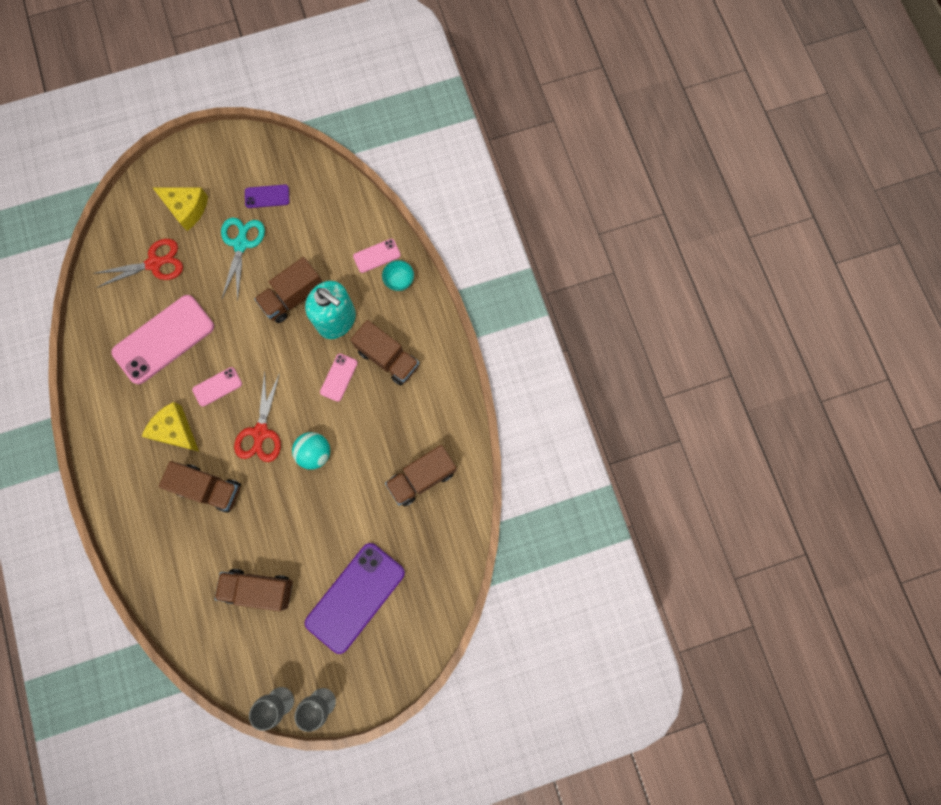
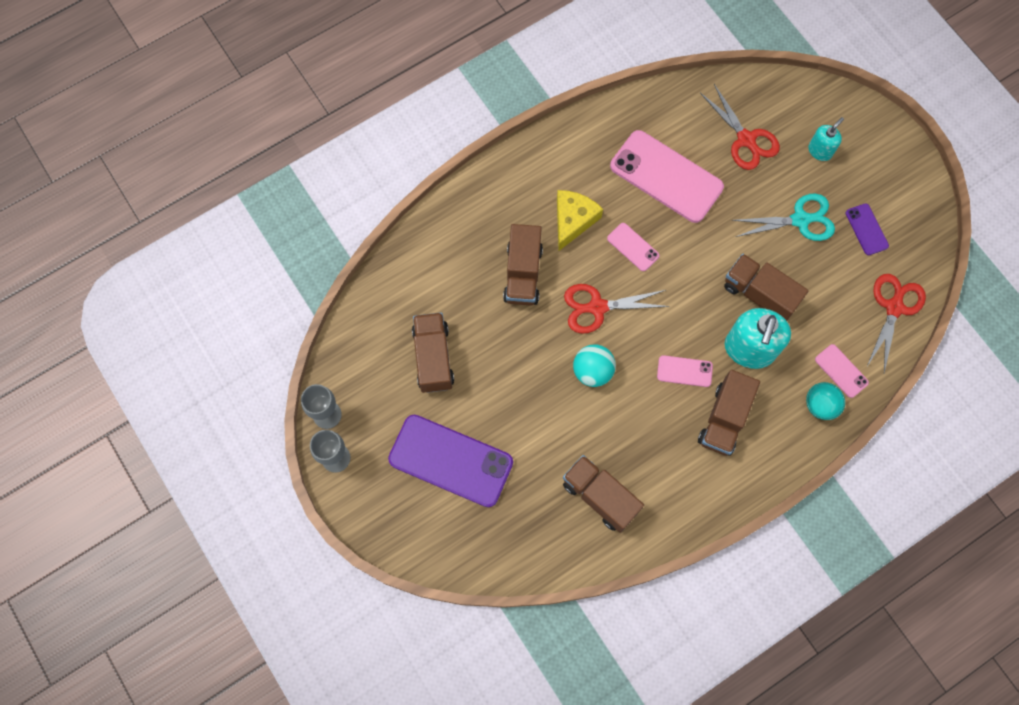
camera: 75 degrees right, 5 degrees down
(186, 208) = (820, 151): yellow cheese -> turquoise soap dispenser
(338, 198) = (894, 307): none -> red scissors

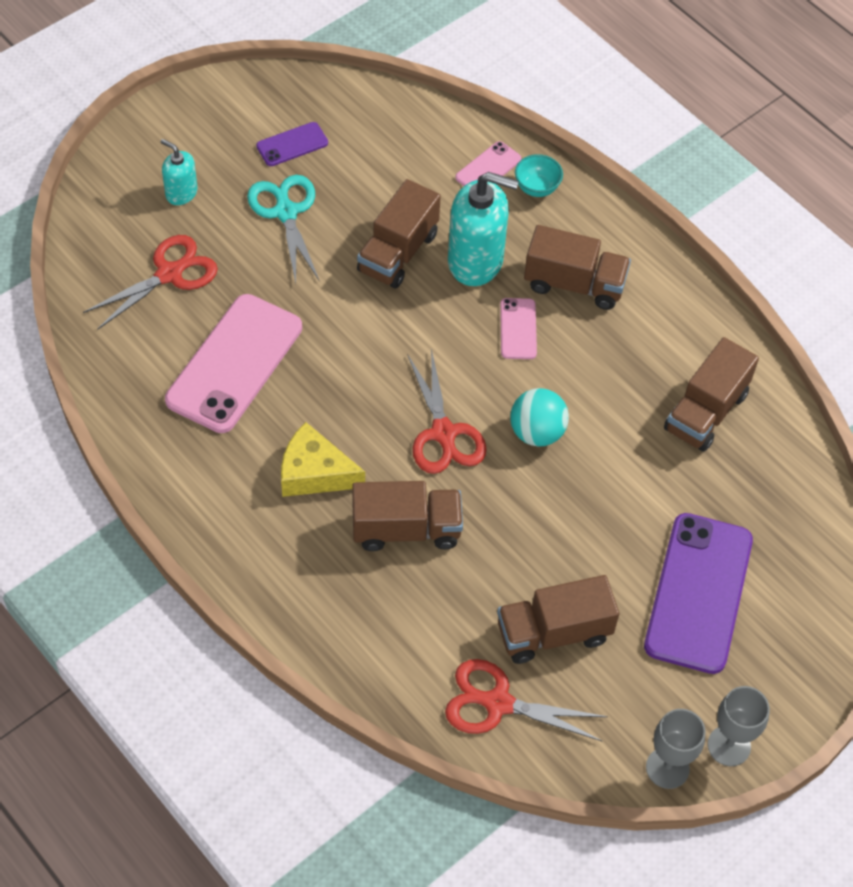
camera: 100 degrees left, 15 degrees down
(633, 247) = (347, 397): pink phone -> none
(894, 307) = (396, 118): red scissors -> red scissors (498, 703)

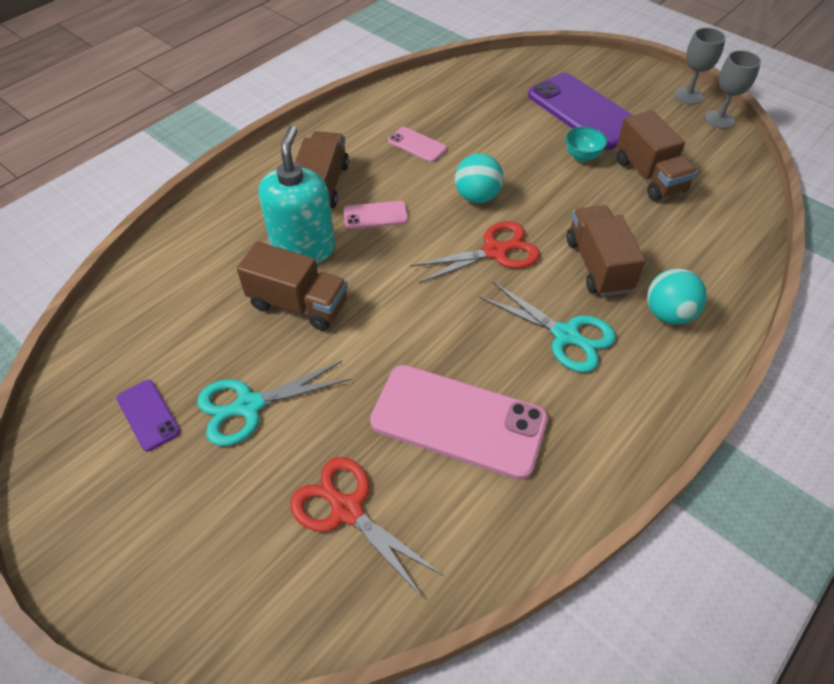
camera: 95 degrees left, 5 degrees down
(181, 193) = (220, 521): turquoise soap dispenser -> none
(314, 473) = (565, 335): yellow cheese -> turquoise scissors
(324, 577) = (668, 313): none -> turquoise ball
(488, 168) = (191, 249): pink phone -> pink phone (417, 145)
(498, 703) = (721, 199): red scissors -> none
(537, 188) = (216, 216): turquoise bowl -> turquoise bowl (582, 156)
(699, 593) = (584, 111): purple phone -> purple phone turned 45 degrees clockwise
(706, 412) = (433, 114): brown truck -> none

